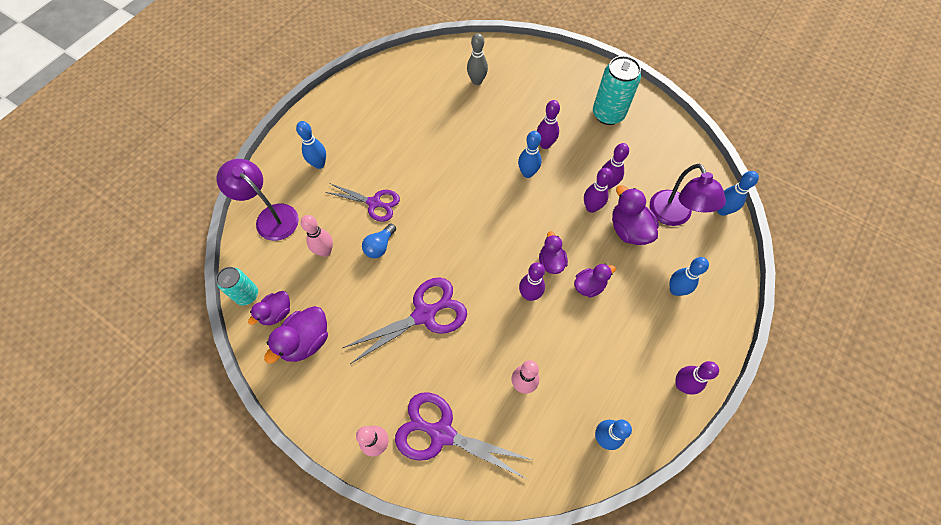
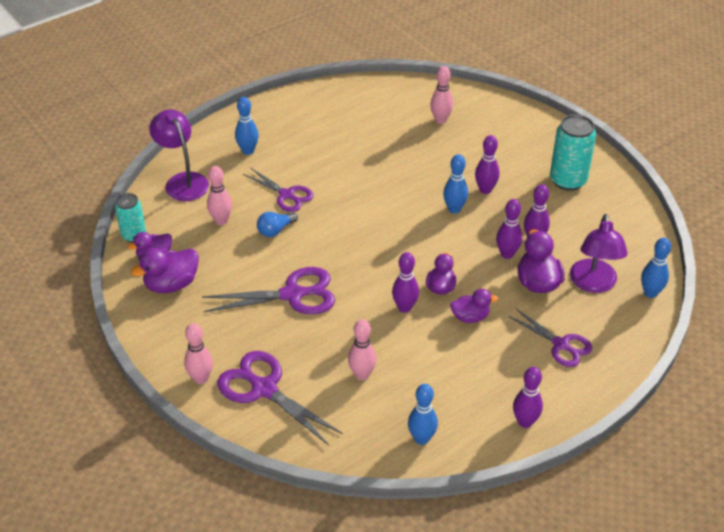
camera: 20 degrees right, 20 degrees down
(477, 81) = (440, 120): grey bowling pin -> pink bowling pin
(675, 290) = (561, 345): blue bowling pin -> purple scissors

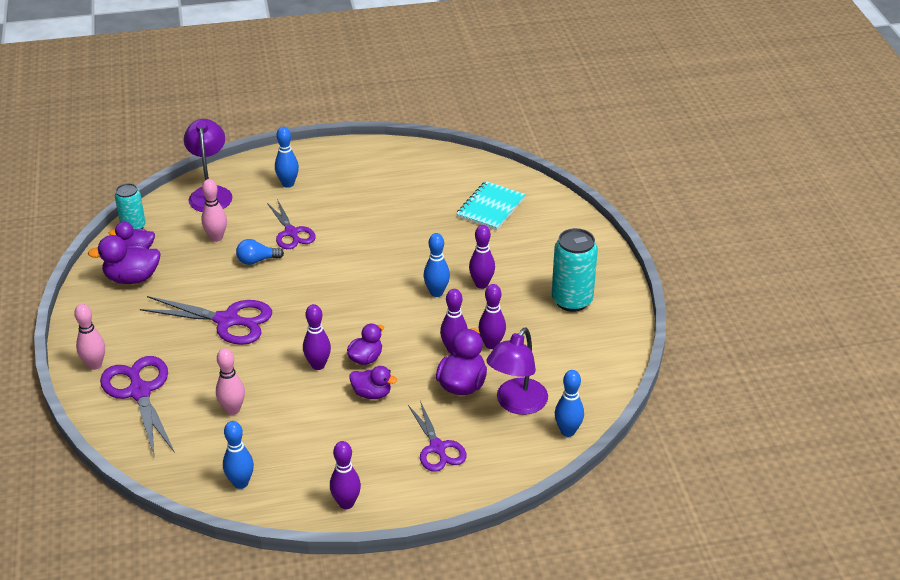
camera: 25 degrees right, 5 degrees down
(440, 120) = (490, 207): pink bowling pin -> turquoise notebook

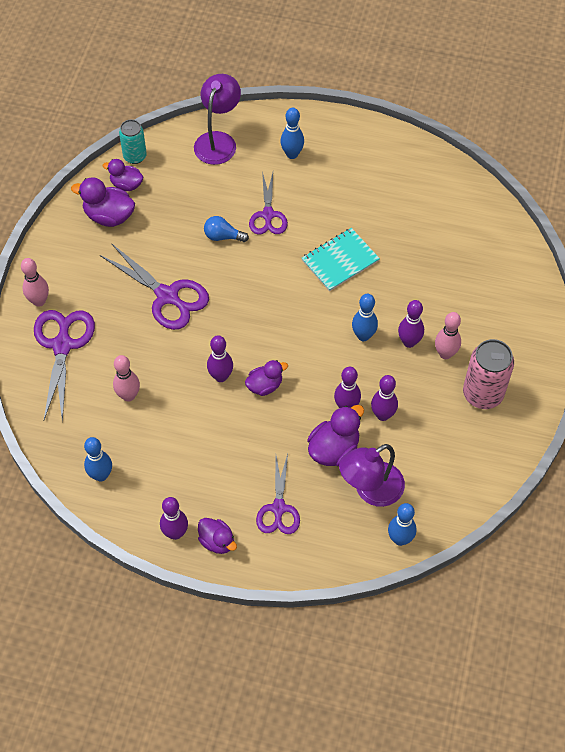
camera: 25 degrees right, 20 degrees up
(216, 237) = (200, 196): pink bowling pin -> pink bowling pin (445, 354)
(372, 393) = (251, 427): purple duck -> purple duck (217, 541)
(490, 207) = (465, 253): turquoise notebook -> turquoise notebook (340, 260)
(572, 300) = (482, 394): turquoise can -> pink can

